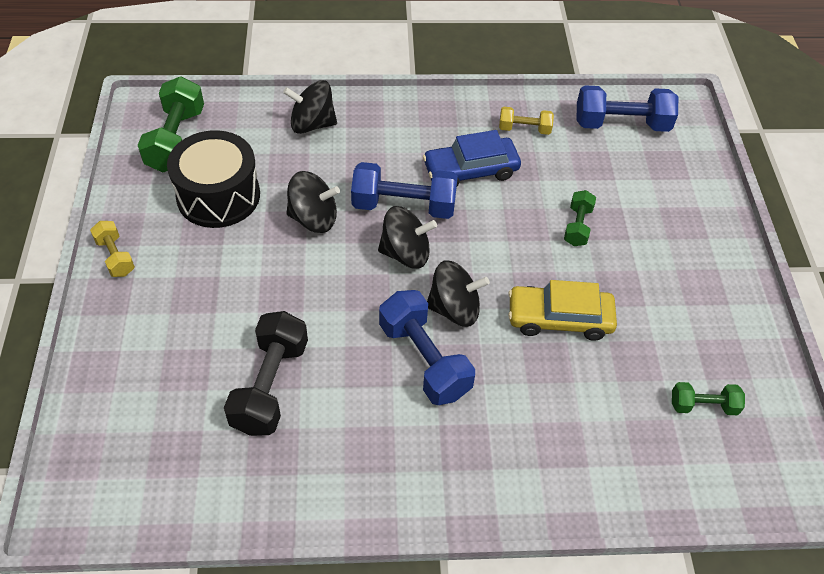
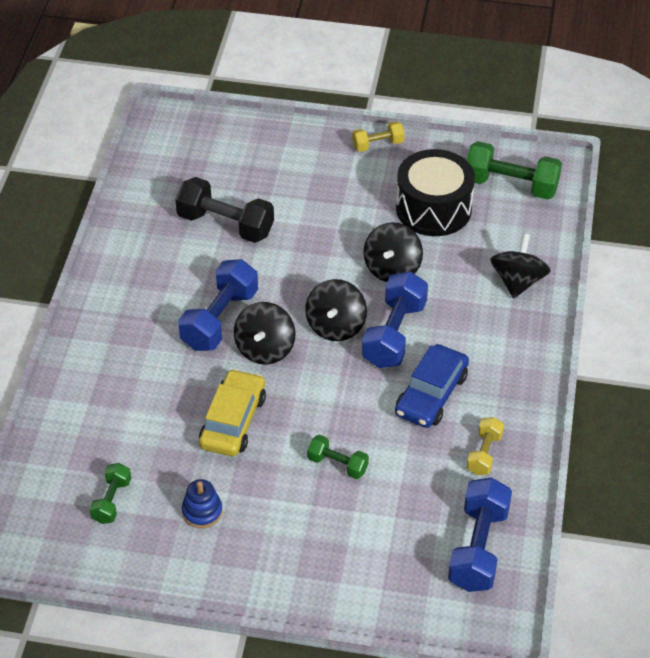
camera: 105 degrees right, 5 degrees down
(424, 359) = (220, 319): blue dumbbell -> blue dumbbell turned 45 degrees counterclockwise
(470, 170) = (431, 394): blue car -> blue car turned 150 degrees counterclockwise
(678, 322) = (202, 512): none -> blue stacking toy

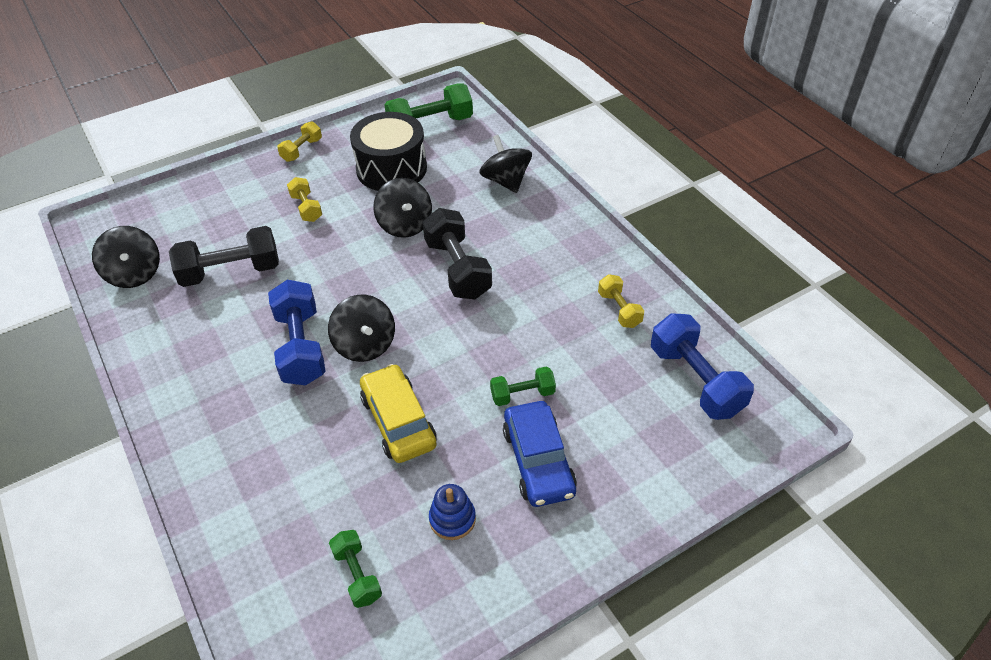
camera: 40 degrees left, 0 degrees up
(330, 203) = (306, 208): none -> yellow dumbbell
(336, 326) = (405, 291): black spinning top -> black spinning top (134, 274)
(394, 334) = (457, 269): blue dumbbell -> black dumbbell
(431, 394) = (533, 293): blue car -> blue car (538, 461)

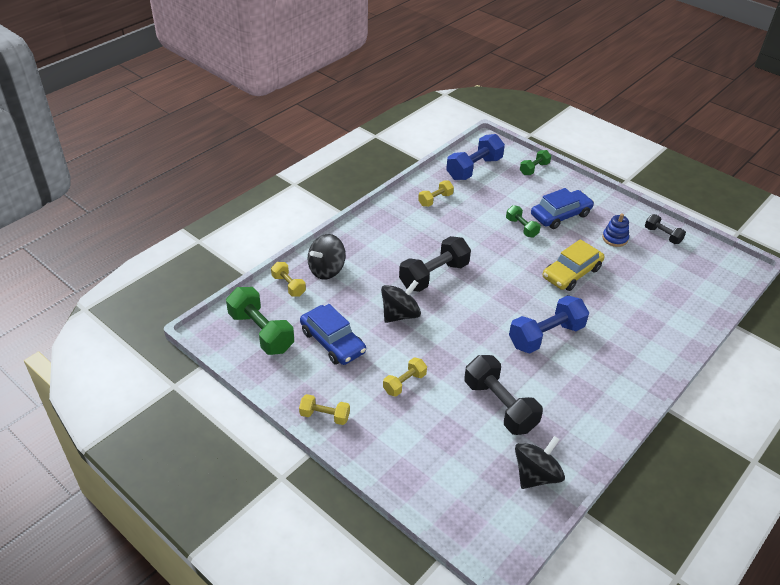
camera: 110 degrees left, 5 degrees down
(357, 575) = (668, 264): green dumbbell -> green dumbbell (534, 169)
(365, 345) = (525, 304): black spinning top -> none
(391, 168) = (332, 342): black drum -> blue car
(432, 607) = (662, 235): none -> black dumbbell
(491, 150) = (288, 285): none -> yellow dumbbell

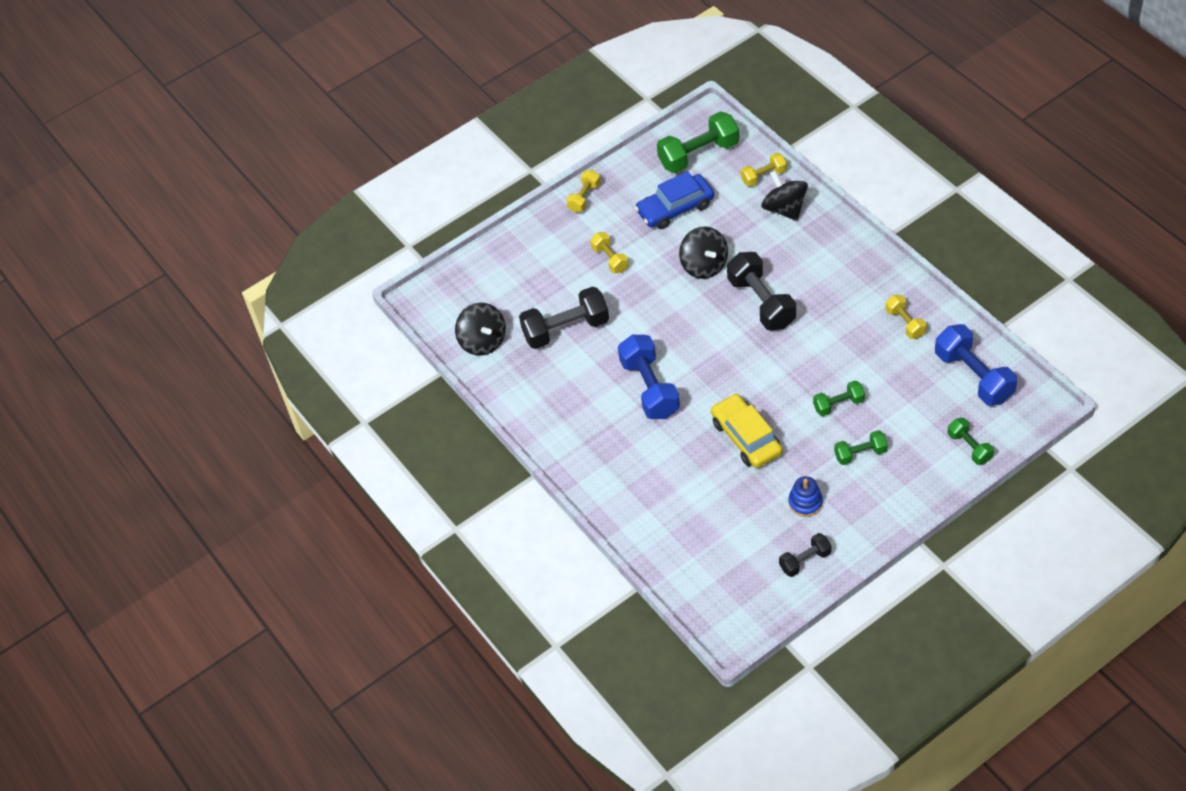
camera: 110 degrees right, 10 degrees up
(560, 215) = (860, 454): blue car -> green dumbbell

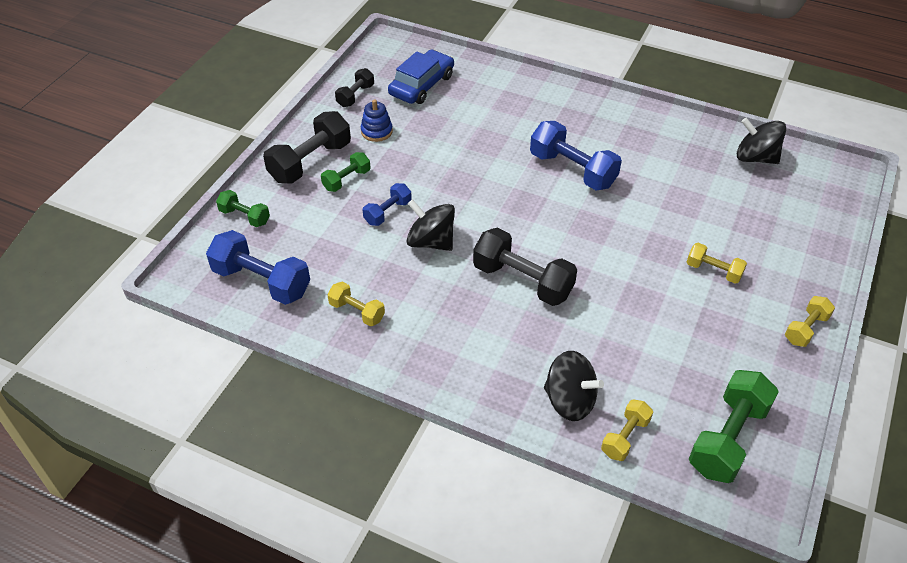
camera: 145 degrees right, 5 degrees down
(566, 329) = (692, 192): black dumbbell -> black dumbbell (310, 162)
(584, 197) = (806, 329): yellow dumbbell -> yellow dumbbell turned 45 degrees clockwise
(675, 208) = (695, 354): blue car -> blue car (422, 85)
(704, 265) = (611, 299): black spinning top -> black spinning top (431, 241)
(746, 437) = (457, 160): yellow car -> none
(838, 404) = (388, 212): green dumbbell -> blue dumbbell

